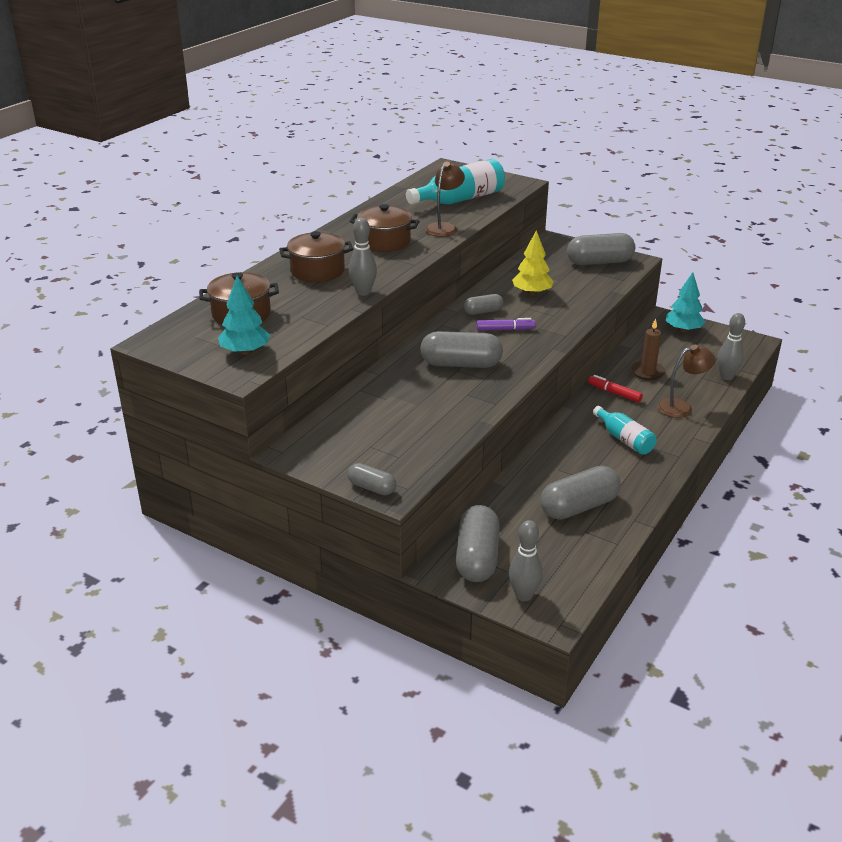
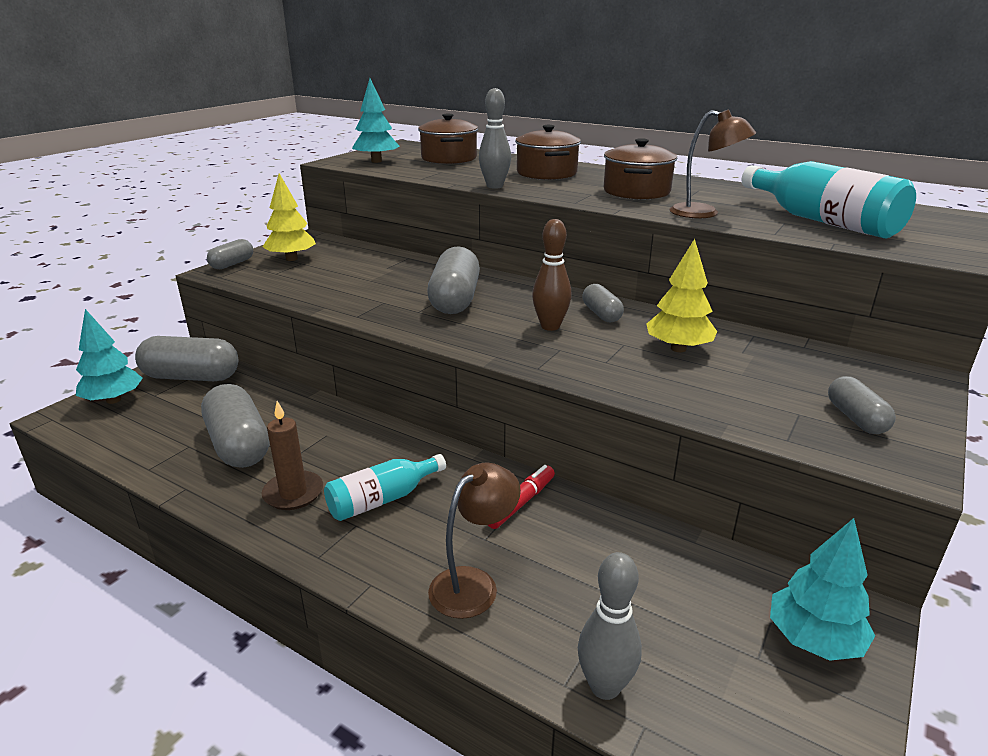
camera: 90 degrees right, 5 degrees down
(358, 453) = (291, 259): none -> yellow tree
(505, 329) = (550, 326): purple marker -> brown bowling pin
(524, 595) = (113, 400): grey bowling pin -> turquoise tree
(599, 262) = (856, 418): grey capsule -> grey capsule, size x0.55
(647, 372) = (599, 553): brown candle -> brown candle (293, 493)
(681, 407) = (474, 584): brown lamp -> brown lamp turned 120 degrees counterclockwise

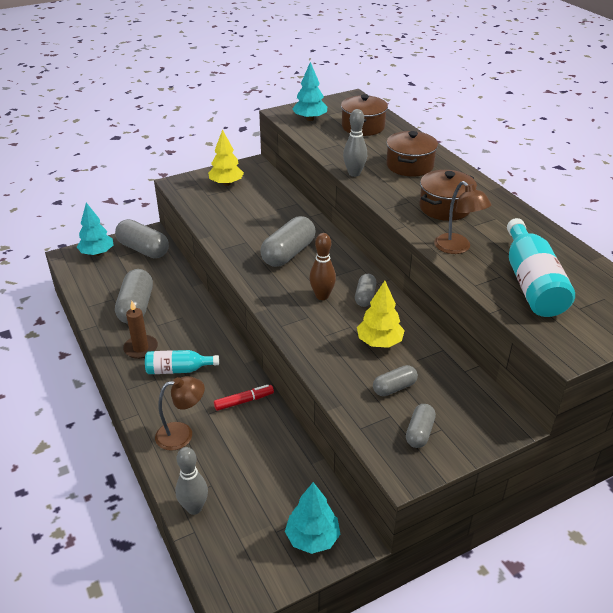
camera: 30 degrees right, 10 degrees up
(232, 264) = (190, 179): grey capsule -> grey capsule (394, 388)

